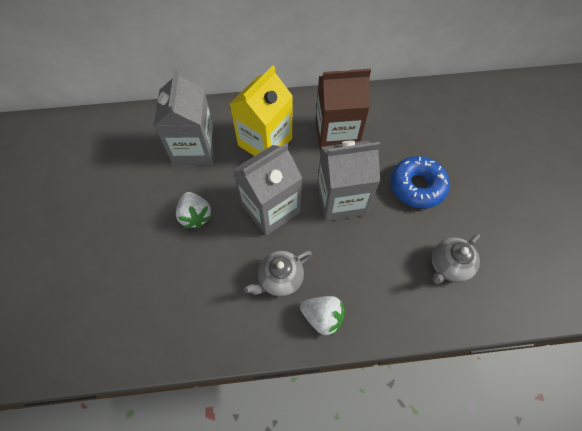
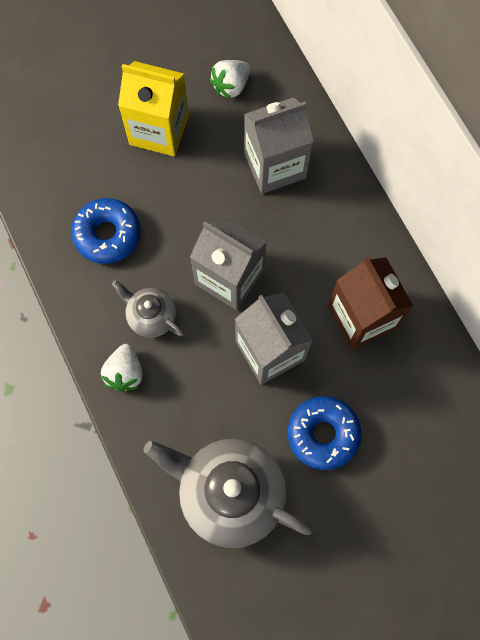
camera: 70 degrees right, 10 degrees up
(189, 292) = (107, 234): none -> blue donut
(195, 216) = (191, 204): white strawberry -> white strawberry (231, 86)
(265, 142) = (315, 238): yellow carton -> yellow carton (159, 130)
(448, 265) = (230, 493): grey teapot -> grey teapot, size x1.95

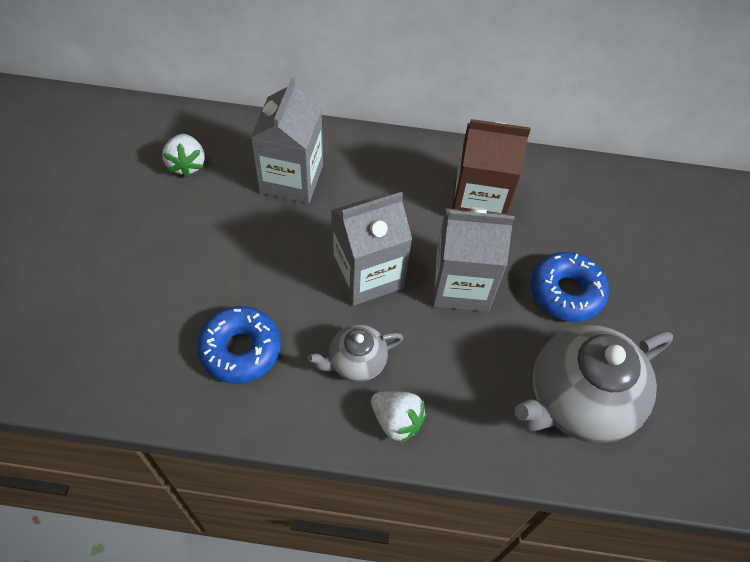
camera: 60 degrees left, 15 degrees down
(159, 130) = (174, 242): yellow carton -> none

